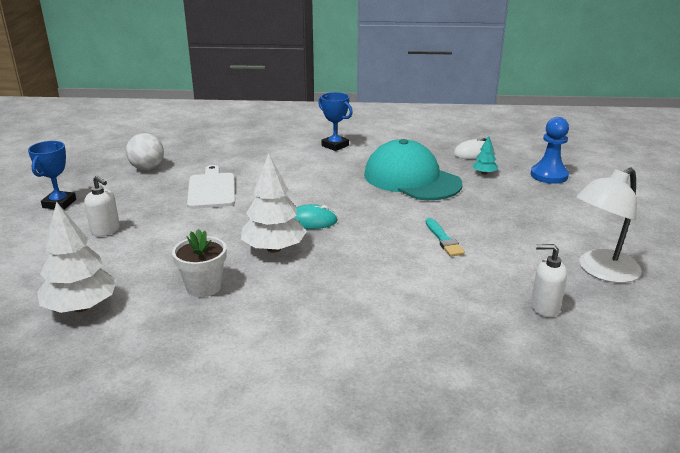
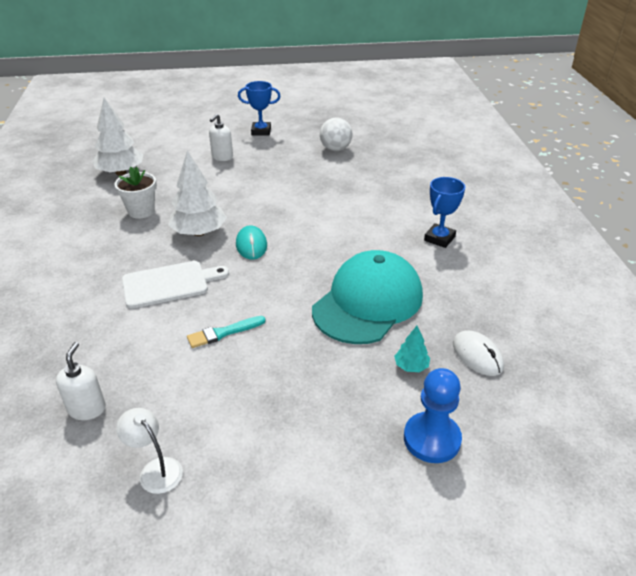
camera: 80 degrees right, 10 degrees up
(211, 189) = (303, 185): white cutting board -> white cutting board (169, 284)
(601, 271) = (155, 469): white lamp -> white lamp, size x0.56

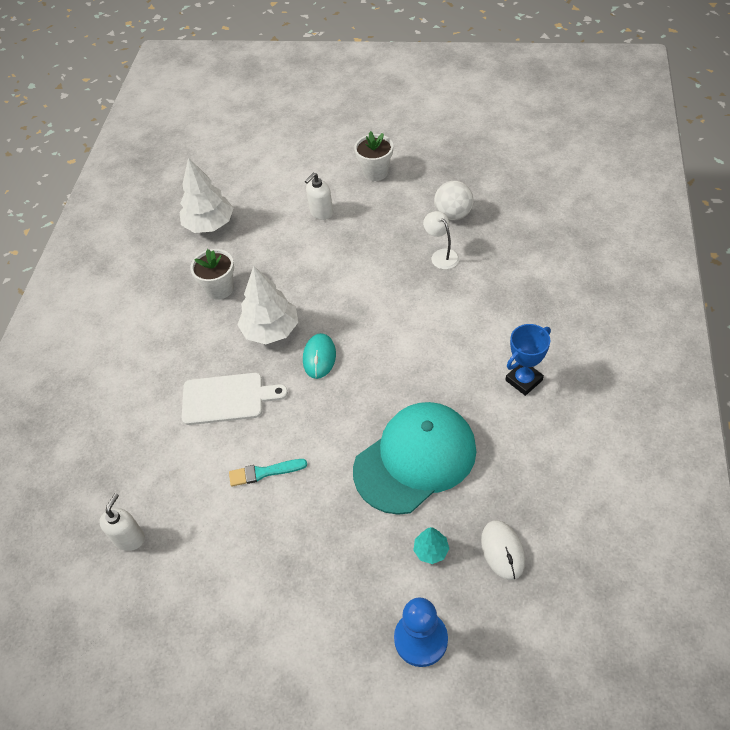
camera: 20 degrees right, 15 degrees up
(155, 469) = (174, 615): white lamp -> white lamp (441, 255)
(261, 131) = (375, 172): blue trophy -> white flower pot

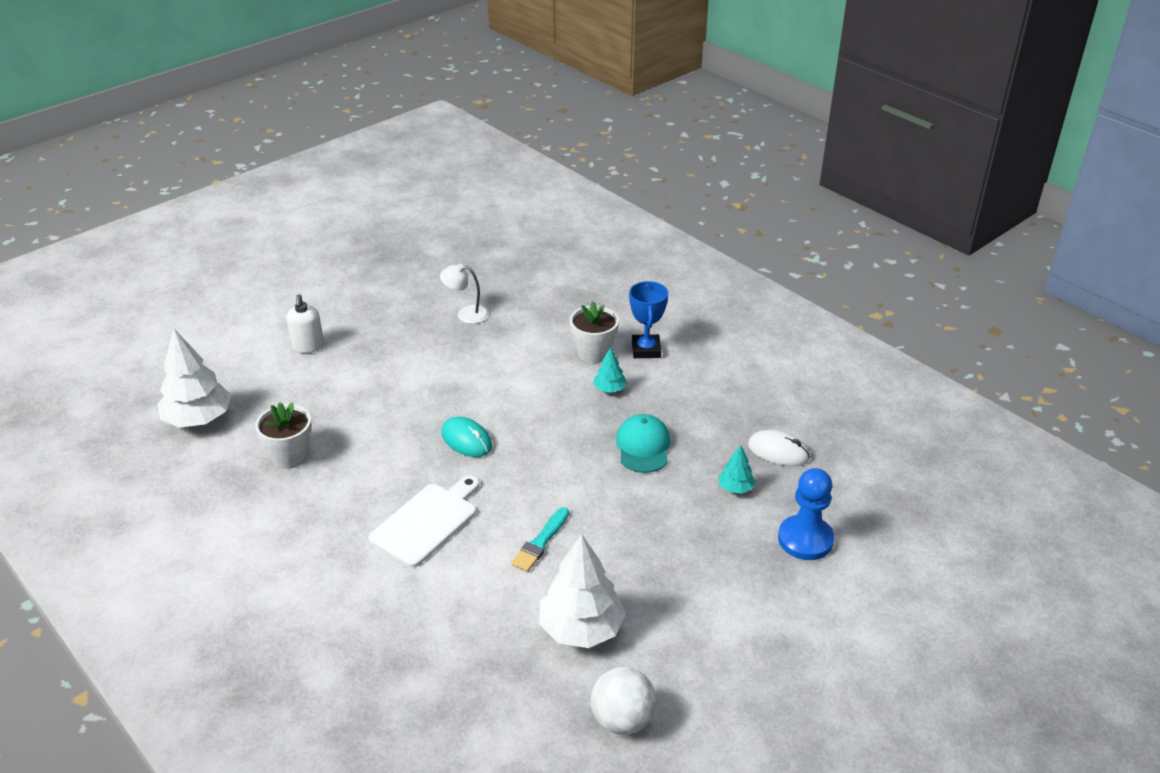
camera: 55 degrees left, 15 degrees down
(129, 538) = (492, 677): white soap dispenser -> none
(271, 330) = (392, 451): white tree -> white tree (581, 629)
(375, 172) = (317, 292): white flower pot -> white flower pot (593, 353)
(415, 459) = (643, 446): turquoise cap -> turquoise cap, size x0.53
(453, 214) = (435, 283): white ball -> white ball (622, 719)
(455, 392) = (609, 389): none -> turquoise tree

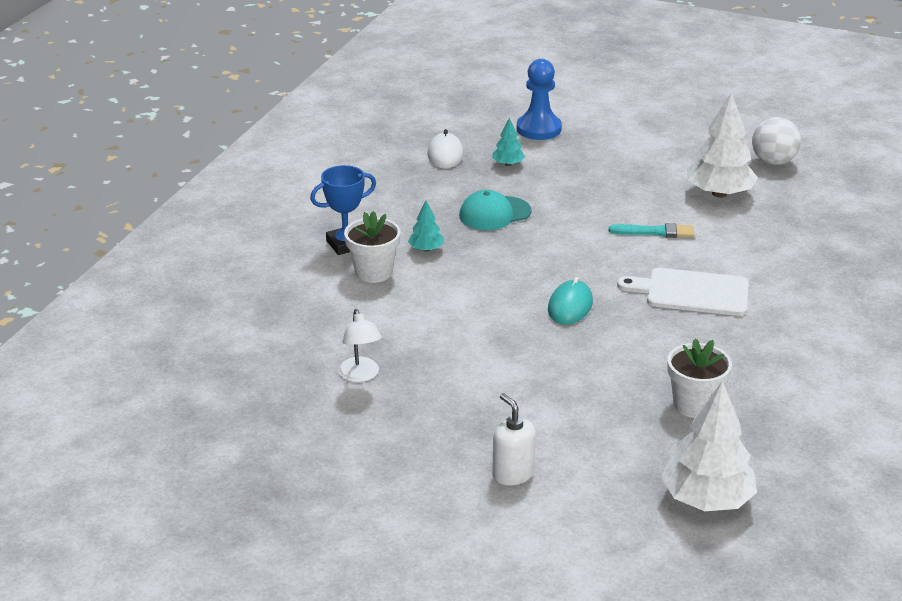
camera: 115 degrees left, 5 degrees down
(308, 346) = (512, 474): white soap dispenser -> white soap dispenser turned 90 degrees counterclockwise

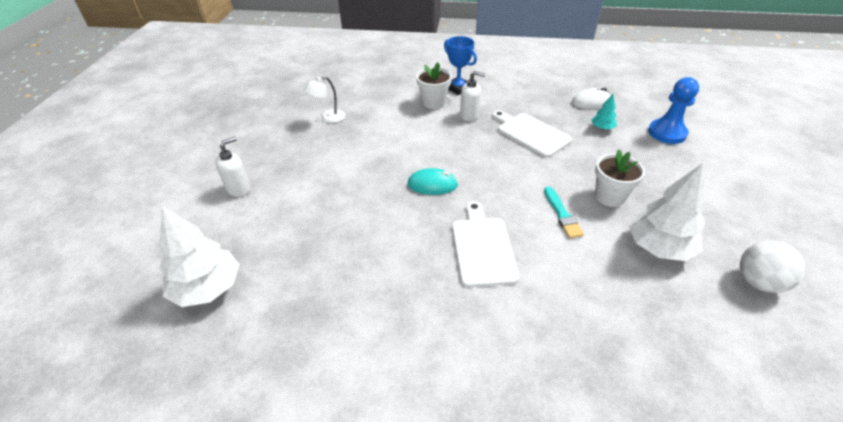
camera: 75 degrees right, 10 degrees up
(426, 249) = (469, 115): turquoise tree -> white soap dispenser
(494, 214) = (531, 133): turquoise cap -> white cutting board
(694, 404) = (325, 267): white flower pot -> white flower pot (609, 196)

